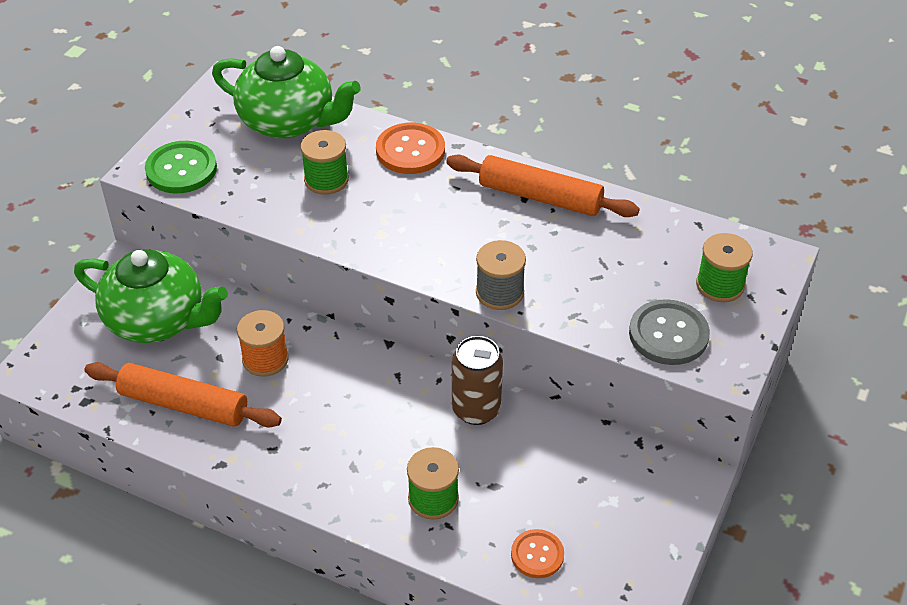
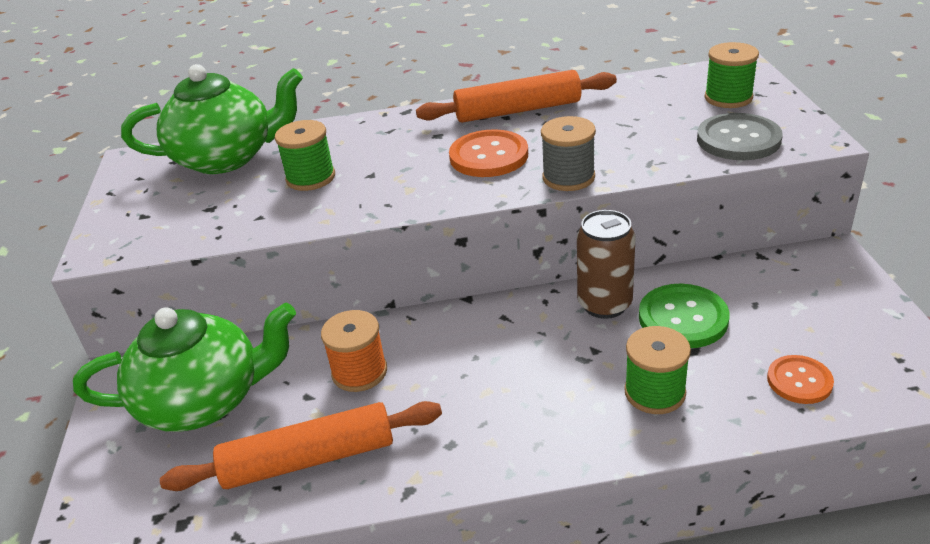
camera: 30 degrees left, 10 degrees down
(181, 169) = (144, 233): green button -> green button (683, 318)
(410, 150) = (368, 130): orange button -> orange button (489, 156)

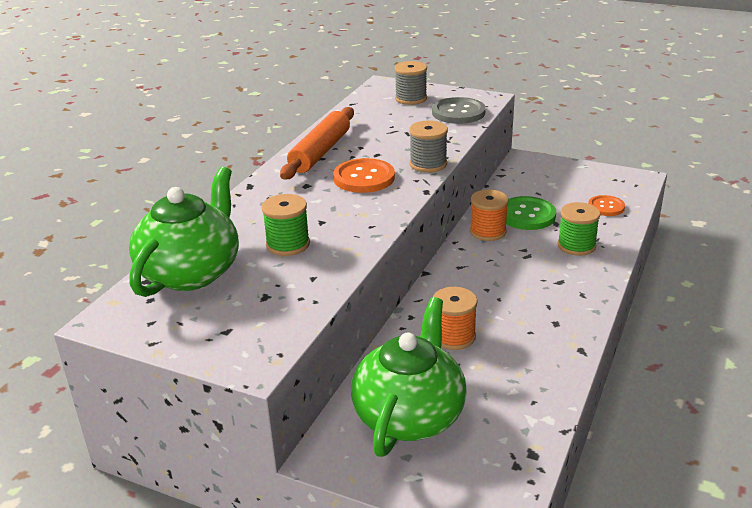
camera: 60 degrees left, 5 degrees down
(309, 459) = (519, 381): orange rolling pin -> none
(604, 304) = (488, 231): brown can -> orange spool
(728, 98) = (411, 98): green spool -> grey spool

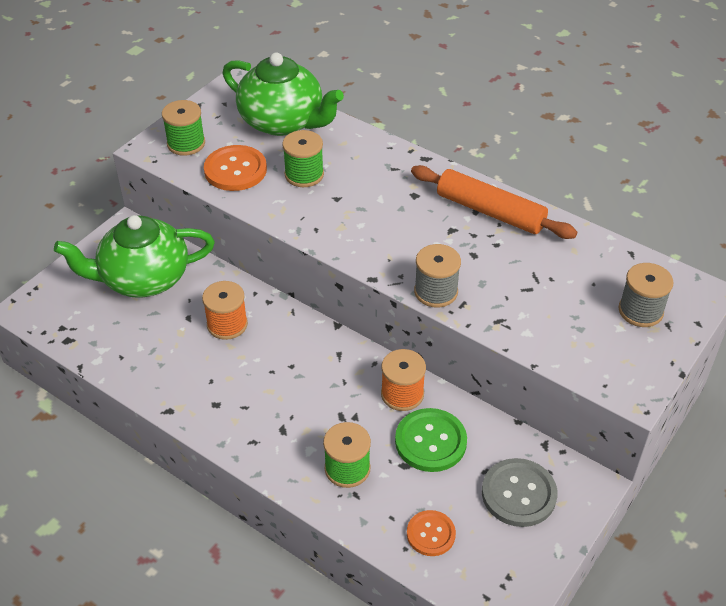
camera: 100 degrees right, 15 degrees up
(241, 335) = (186, 143): none -> green spool
(364, 178) = (417, 237): orange button -> orange button (235, 170)
(409, 415) = (143, 279): green teapot -> green teapot turned 135 degrees clockwise
(458, 112) = (583, 349): grey button -> grey button (518, 494)

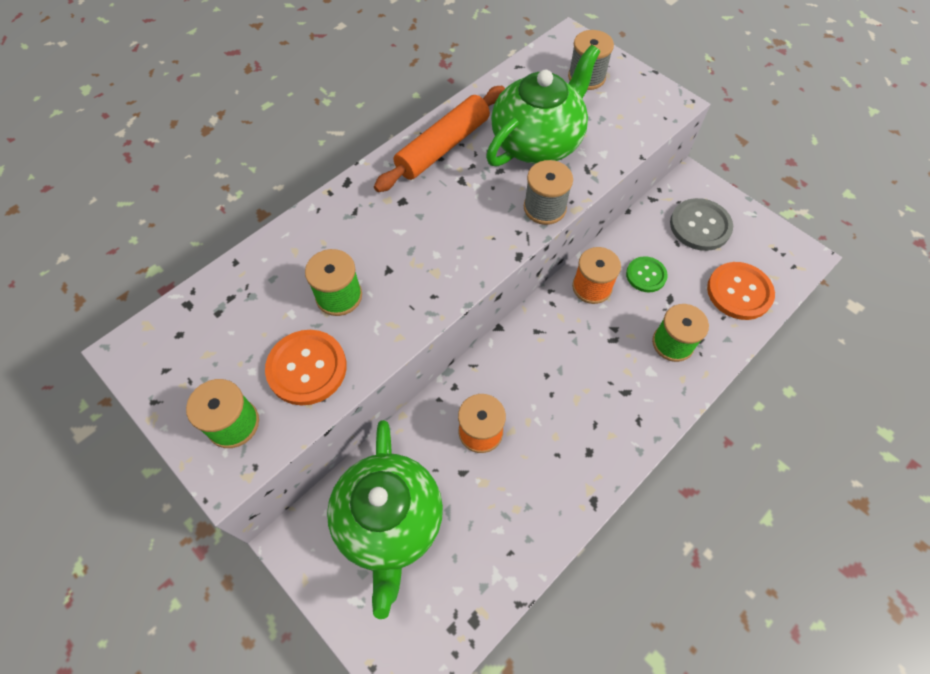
camera: 80 degrees left, 15 degrees up
(283, 121) = (231, 307): green teapot -> green teapot (537, 142)
(430, 441) = (646, 275): green button -> green button, size x0.64
(431, 534) = (739, 292): orange button -> orange button, size x1.57

